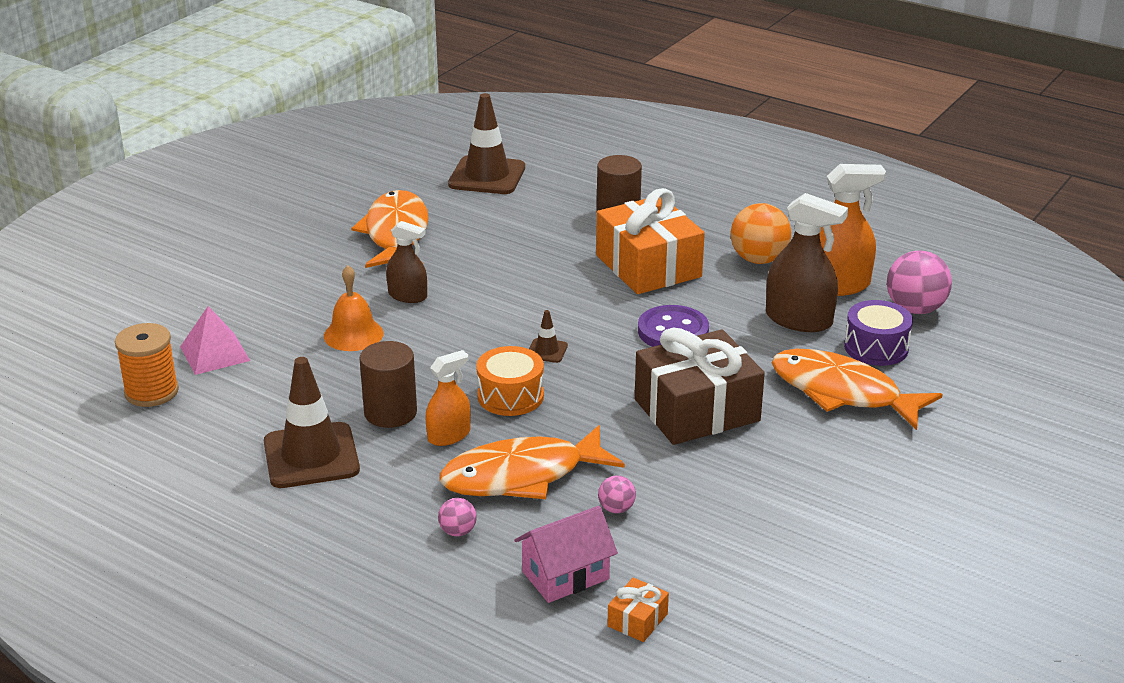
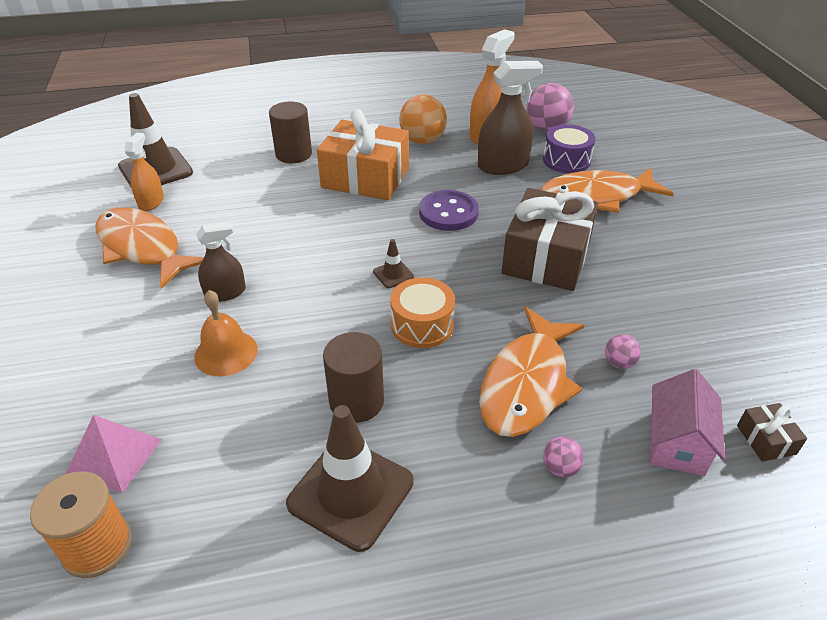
camera: 45 degrees left, 10 degrees up
(449, 435) = (429, 389): orange spray bottle -> orange spray bottle (151, 202)
(637, 620) = (766, 440): orange gift -> brown gift

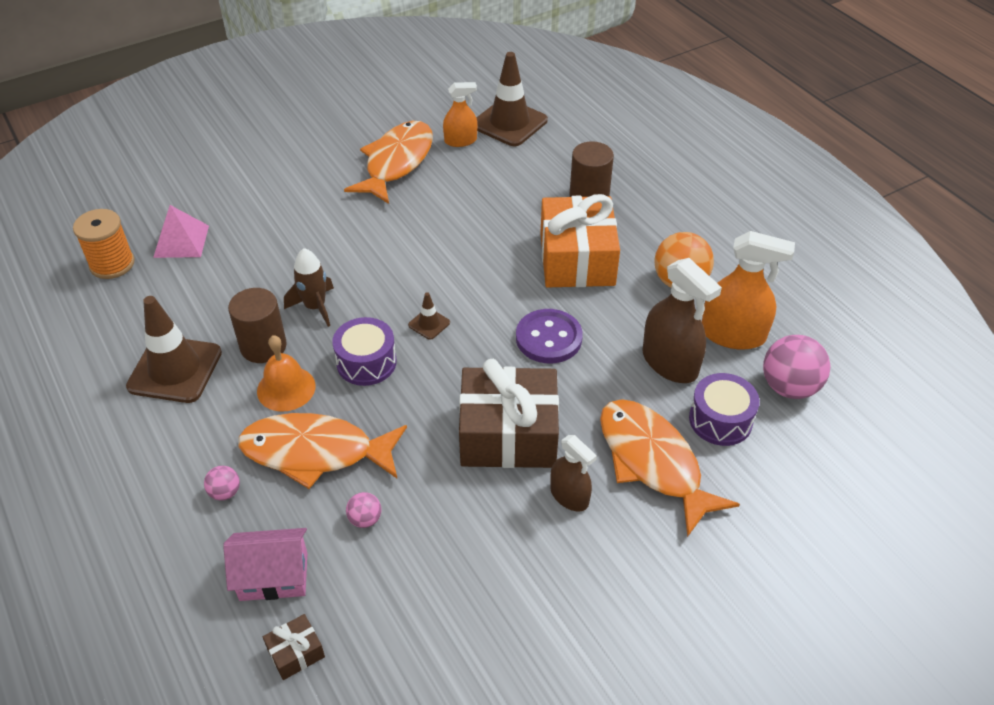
camera: 70 degrees right, 5 degrees up
(225, 293) = (361, 229): brown spray bottle -> brown spray bottle (569, 496)
(226, 352) = (292, 255): orange bell -> orange bell (286, 388)
(321, 348) = (315, 307): none -> brown rocket
(422, 325) = (366, 362): orange drum -> purple drum

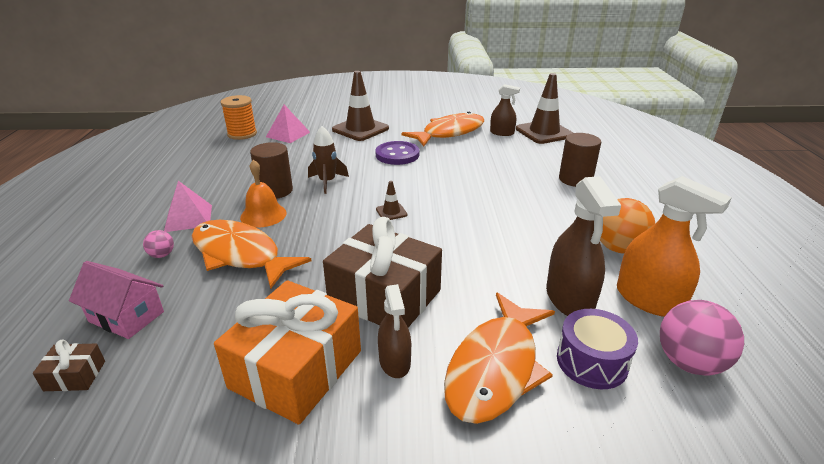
camera: 30 degrees right, 15 degrees down
(175, 369) = (214, 185): brown traffic cone -> brown traffic cone (360, 129)
(197, 431) = (188, 218): none -> pink pyramid
(365, 519) = (224, 308): pink ball -> none
(366, 362) = (328, 218): purple drum -> none
(460, 141) = (502, 133): orange spray bottle -> brown spray bottle
(548, 338) = (473, 248): purple button -> purple button (397, 155)
(577, 259) = (537, 210): orange gift -> orange gift (296, 369)
(653, 462) = (495, 368): orange fish -> orange fish turned 150 degrees counterclockwise

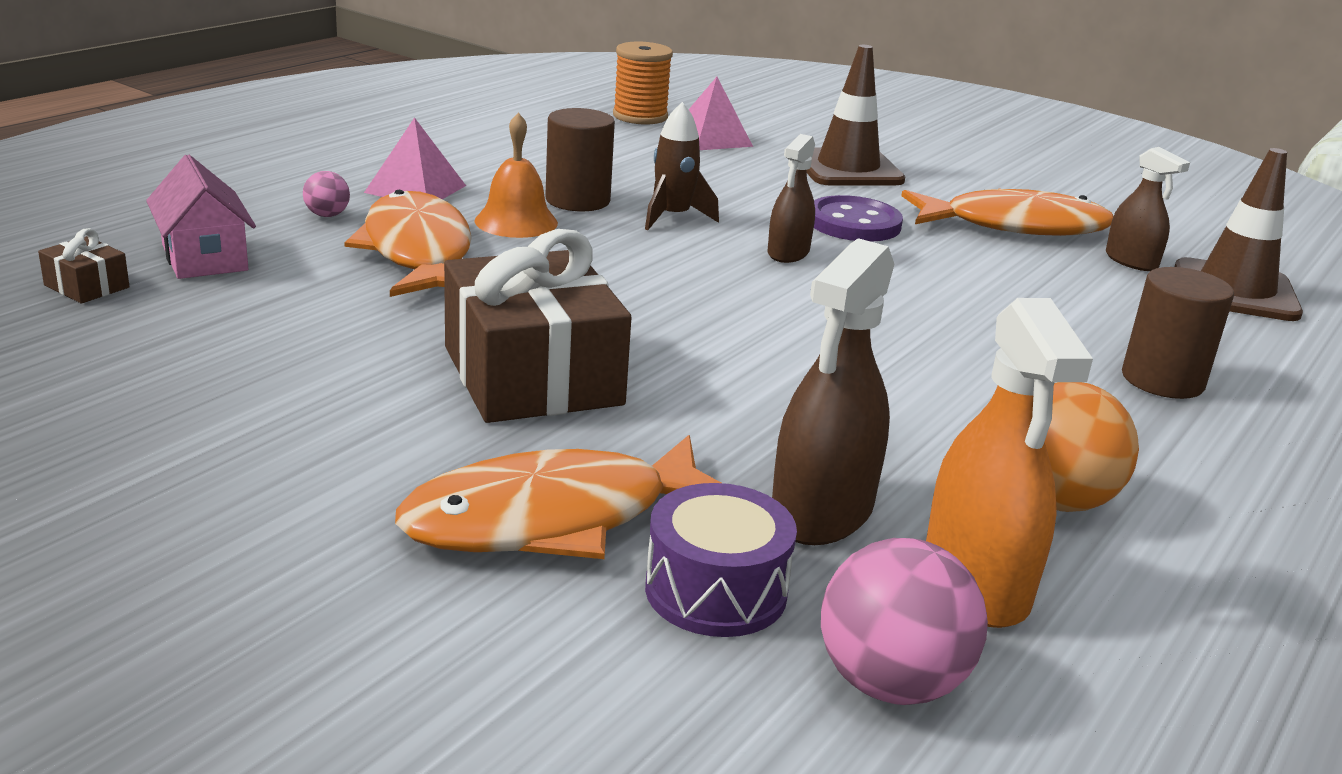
camera: 35 degrees right, 5 degrees down
(296, 369) = (304, 391): orange gift -> none
(391, 212) = (711, 289): brown traffic cone -> none
(395, 361) = (430, 443): brown spray bottle -> brown spray bottle (788, 253)

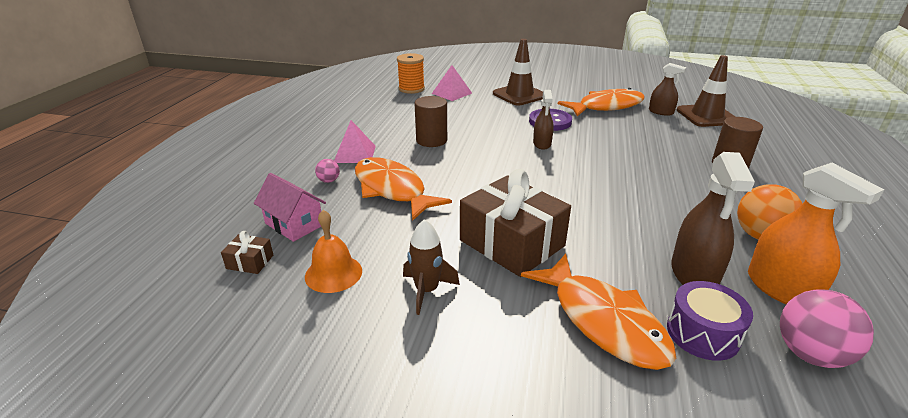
camera: 20 degrees left, 5 degrees up
(516, 221) = (417, 159): orange bell -> orange bell (333, 273)
(553, 519) = (603, 321): orange fish -> orange fish turned 75 degrees counterclockwise
(673, 217) = (479, 138): brown rocket -> brown rocket (427, 291)

